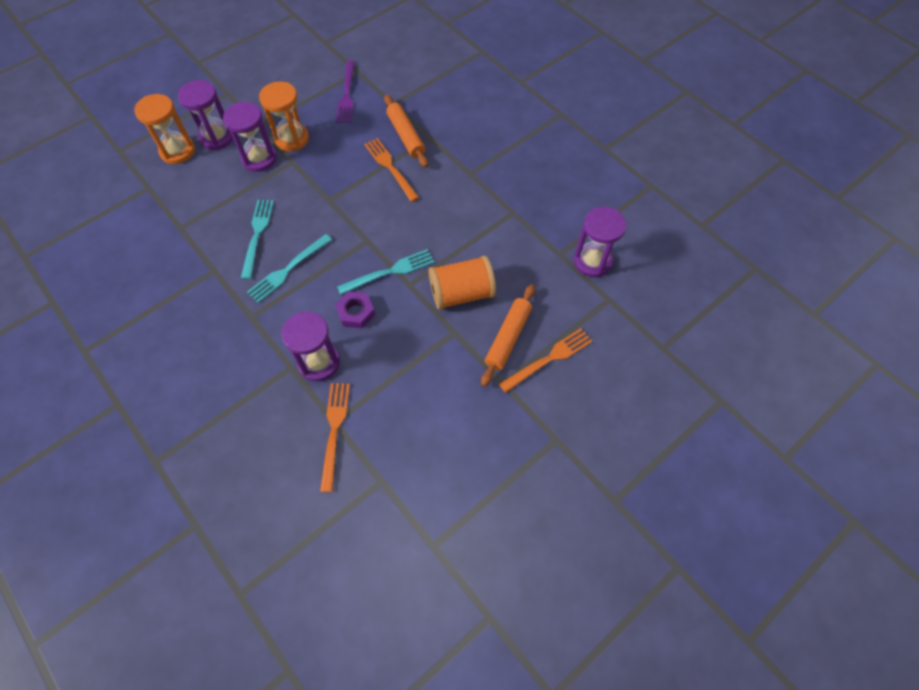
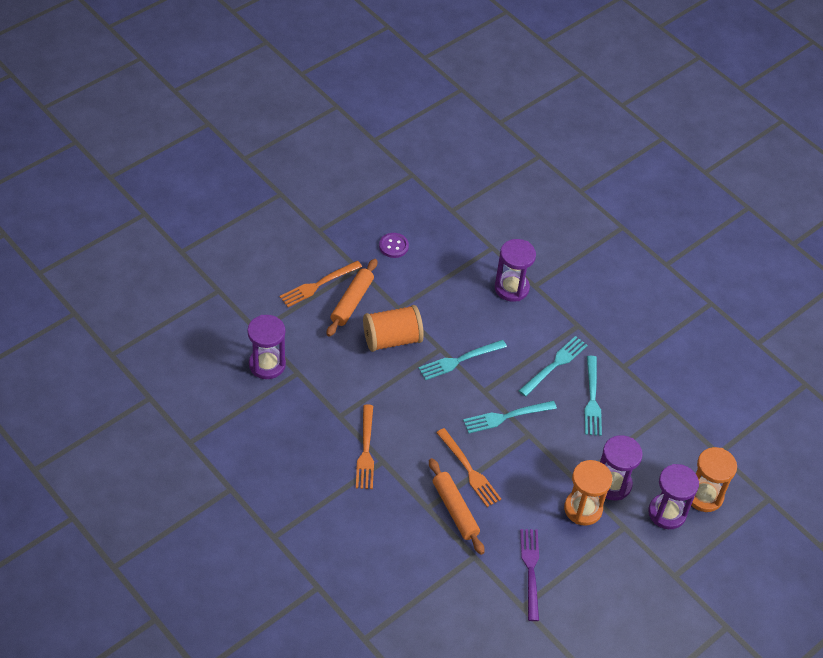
camera: 175 degrees right, 10 degrees down
(334, 430) = (491, 242): orange fork -> orange fork (366, 451)
(349, 215) = (505, 417): none -> turquoise fork
(356, 312) = (486, 326): purple nut -> none
(460, 418) = (393, 246): none -> purple button

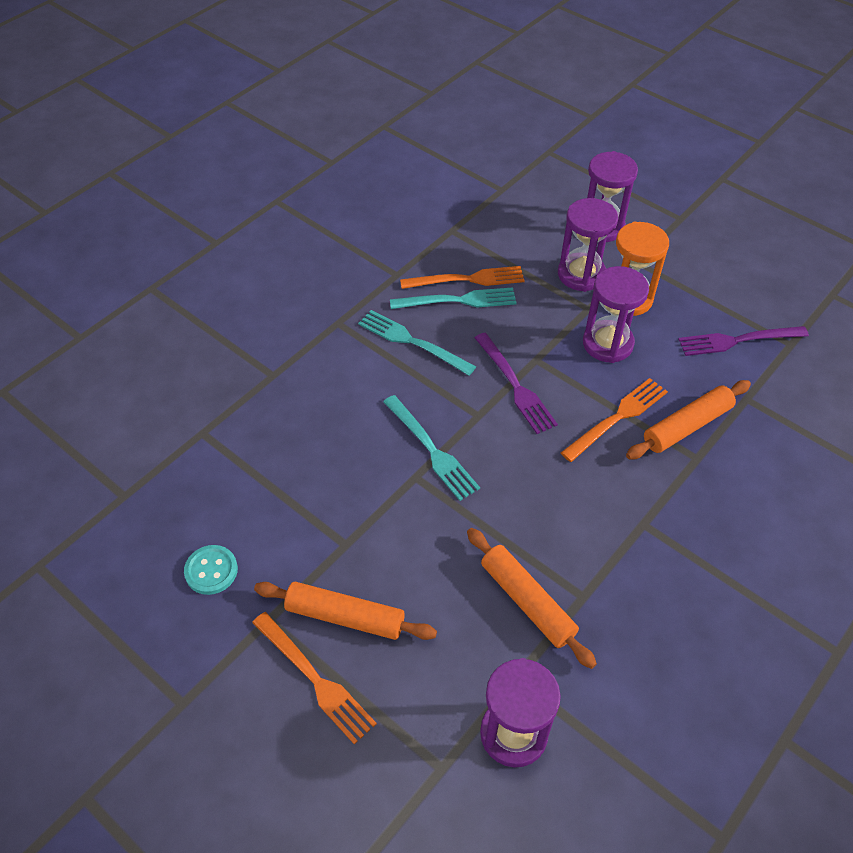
camera: 95 degrees left, 0 degrees up
(342, 387) = (527, 601): none -> orange rolling pin
(366, 451) = (635, 548): orange fork -> orange fork (468, 279)
(392, 339) = (412, 544): orange spool -> none
(393, 246) = (211, 571): purple button -> turquoise button
(505, 417) = (516, 386): turquoise fork -> purple fork
(511, 288) = (281, 401): purple hourglass -> purple hourglass (607, 344)
(704, 496) = (565, 199): orange hourglass -> none

